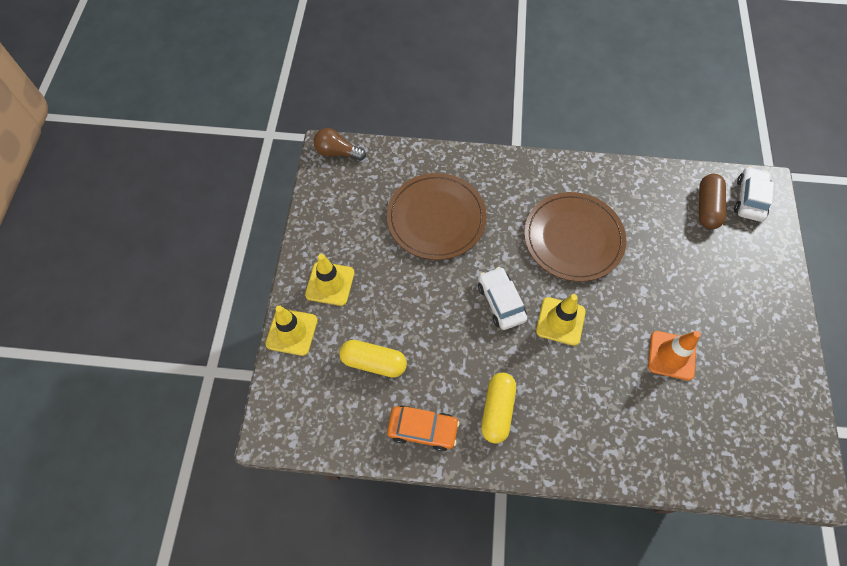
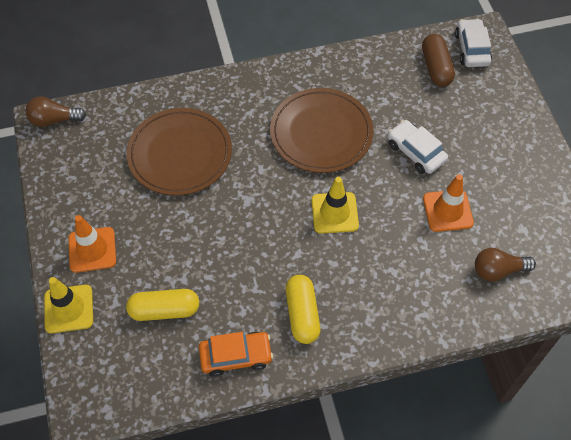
camera: 20 degrees left, 5 degrees down
(330, 283) = (92, 250): yellow traffic cone -> orange traffic cone
(501, 302) = (271, 213): white car -> white car (415, 152)
(703, 433) = (498, 270): none -> brown light bulb

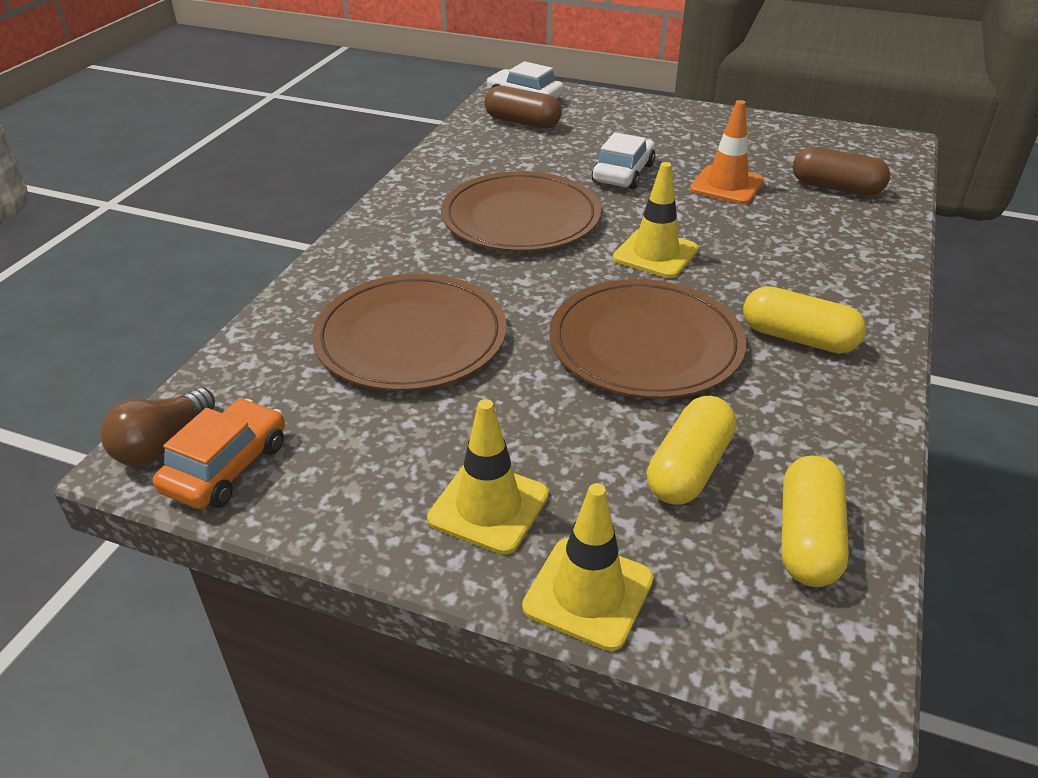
camera: 55 degrees left, 20 degrees down
(92, 250) = (488, 507): orange traffic cone -> yellow traffic cone
(149, 374) = (807, 538): none -> yellow capsule
(236, 356) = (831, 426): orange car -> orange car (226, 467)
(245, 249) = (645, 344): none -> brown plate
(415, 152) = (623, 173): white car -> white car turned 120 degrees clockwise
(498, 270) = (836, 188): brown light bulb -> brown capsule

